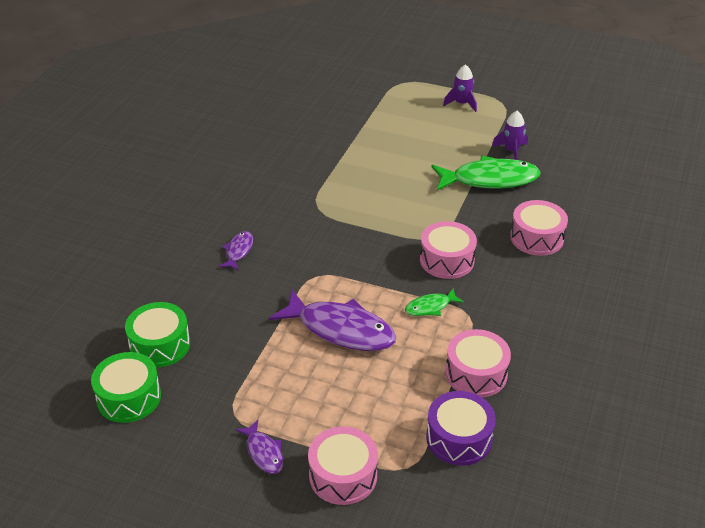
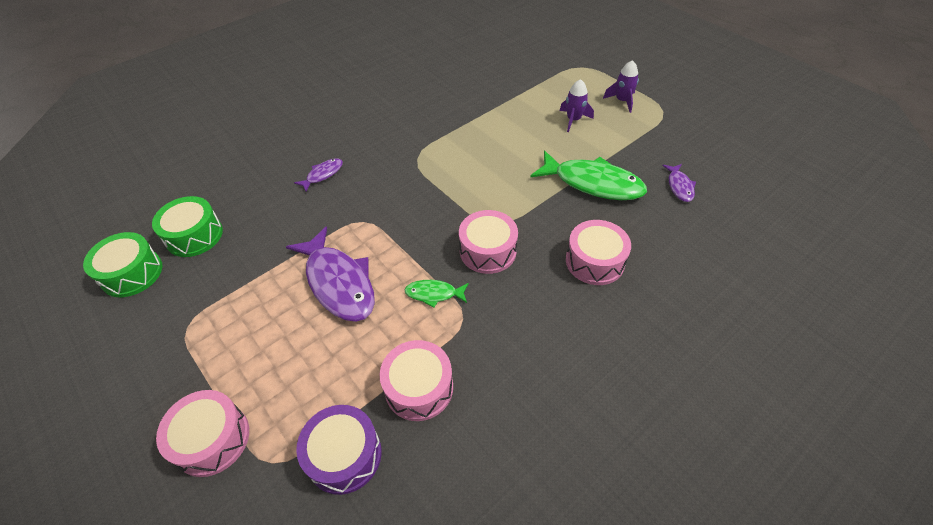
camera: 30 degrees right, 10 degrees up
(264, 452) = (174, 378): purple fish -> purple fish (679, 186)
(511, 151) = (636, 161): purple rocket -> purple rocket (573, 120)

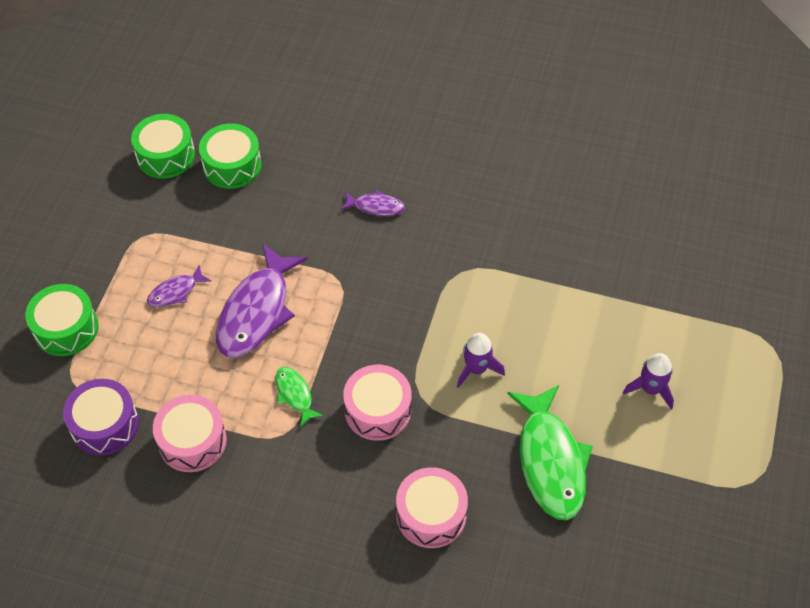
camera: 55 degrees right, 5 degrees up
(212, 439) = (66, 328): pink drum -> green drum
(622, 101) = (735, 426): purple rocket -> purple rocket (476, 369)
(679, 186) = (613, 555): purple fish -> purple fish (176, 292)

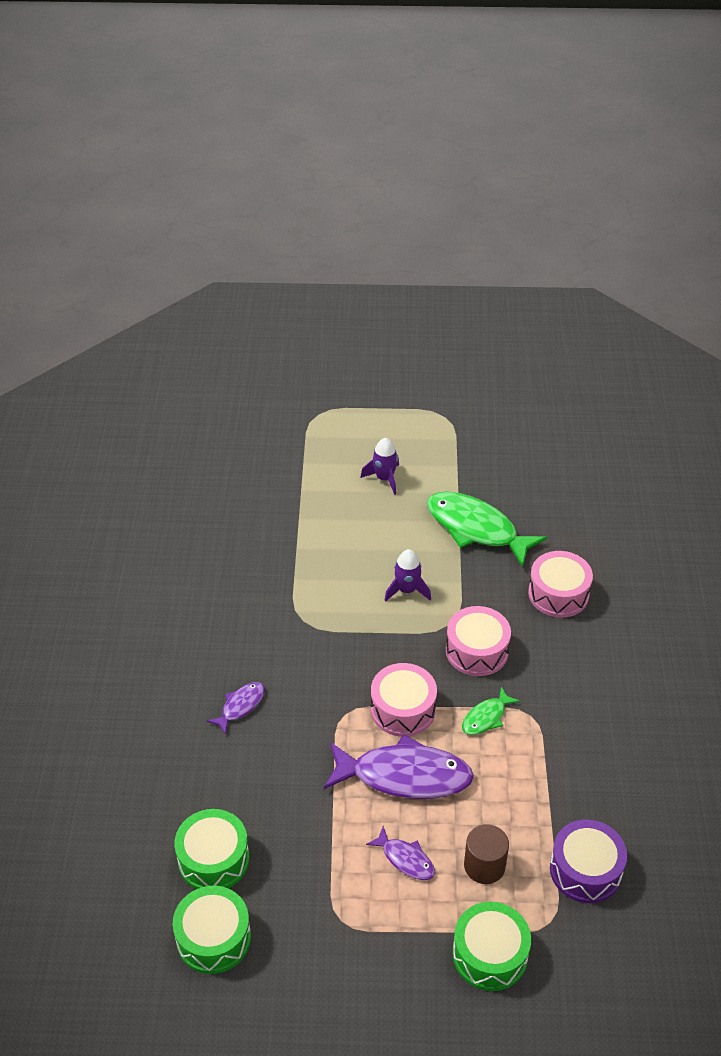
camera: 105 degrees left, 10 degrees down
(144, 348) = (484, 866): none -> brown cylinder
(192, 441) = (569, 786): pink drum -> pink drum (403, 709)
(375, 207) = (240, 706): purple fish -> purple fish turned 45 degrees clockwise
(550, 461) = (476, 529): green fish -> green fish turned 120 degrees counterclockwise

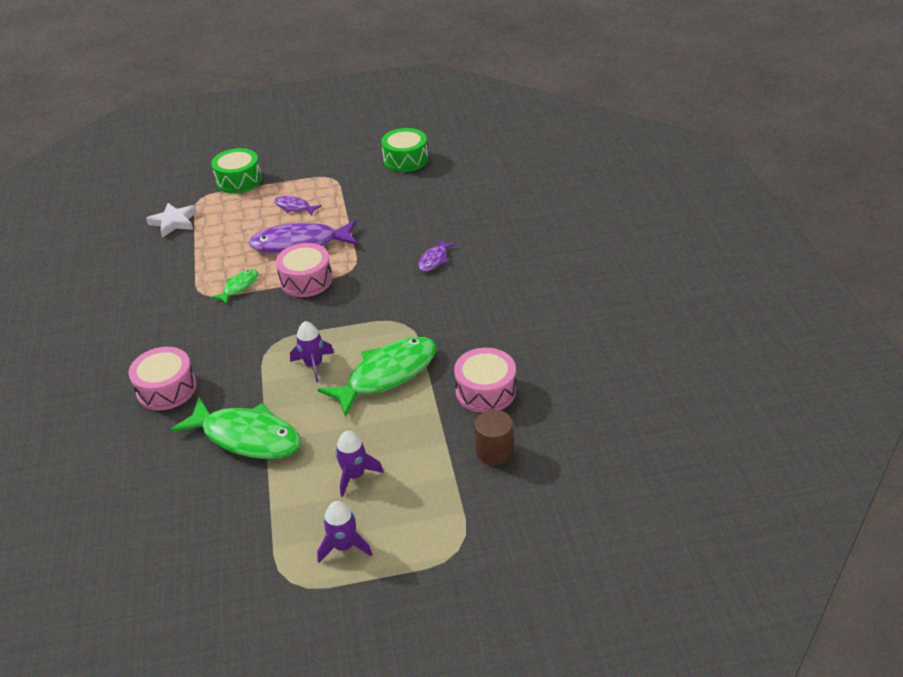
camera: 170 degrees right, 5 degrees down
(213, 859) = (419, 187): green drum -> none
(336, 564) = (387, 375): none -> green fish
(401, 431) = (344, 546): none -> purple rocket
(477, 651) = (246, 329): pink drum -> pink drum (485, 391)
(484, 866) = (242, 213): brown cylinder -> brown cylinder (494, 451)
(585, 870) = (174, 222): purple drum -> white star

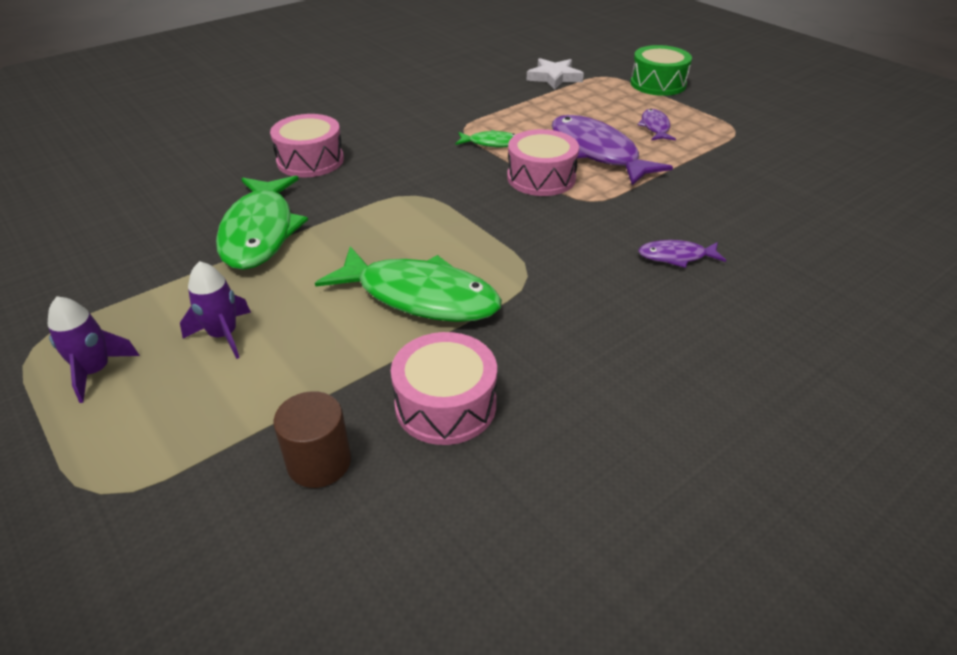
camera: 60 degrees right, 0 degrees up
(314, 365) = (402, 234): purple rocket -> none
(405, 160) = (842, 164): green drum -> none

